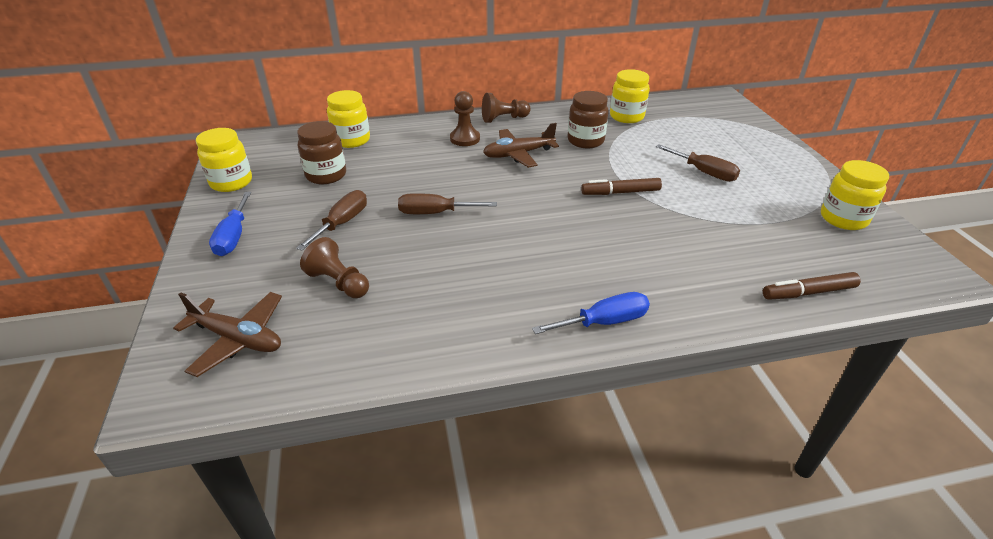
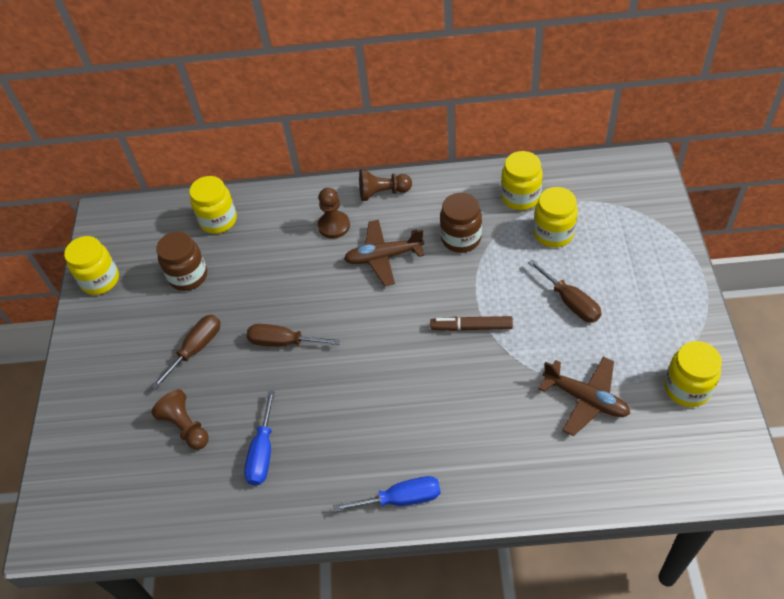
camera: 15 degrees right, 15 degrees up
(233, 237) = (101, 358): blue screwdriver -> blue screwdriver (262, 452)
(238, 339) = (101, 482): brown plane -> brown plane (585, 399)
(666, 135) = (553, 233): none -> yellow jar
(808, 292) = (601, 484): brown marker -> none

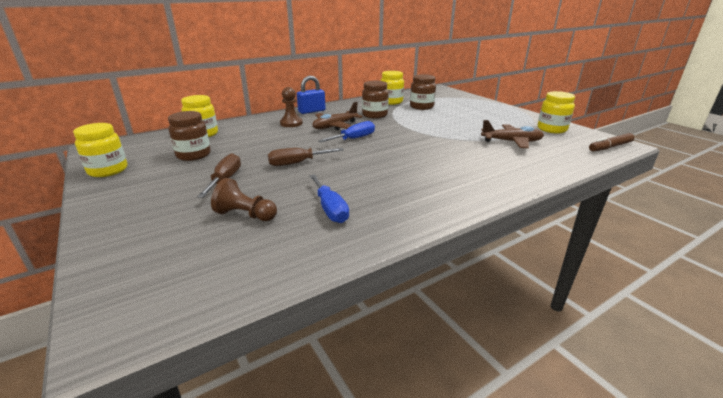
camera: 35 degrees left, 25 degrees down
(382, 192) = (311, 111): brown pawn -> blue padlock
(401, 499) = (462, 199): blue screwdriver -> blue screwdriver (354, 139)
(471, 327) = (417, 135): brown marker -> brown marker (610, 147)
(553, 233) = (421, 107): yellow jar -> brown jar
(570, 302) = (458, 120): brown screwdriver -> none

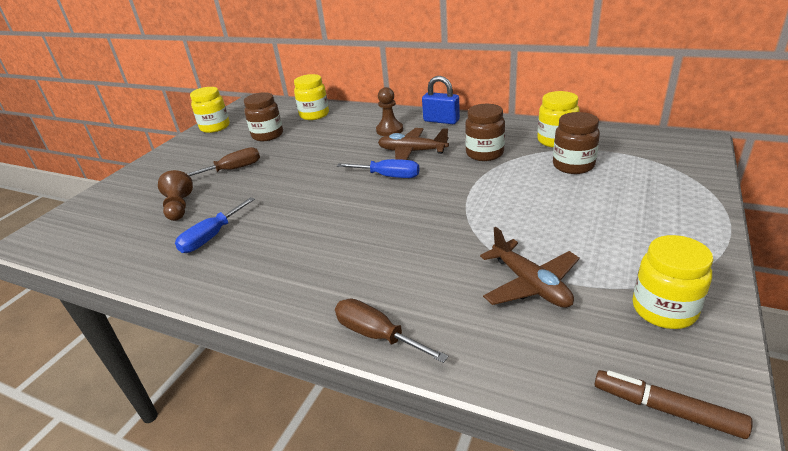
camera: 60 degrees right, 5 degrees up
(297, 163) = (293, 179): brown screwdriver -> brown screwdriver (377, 335)

